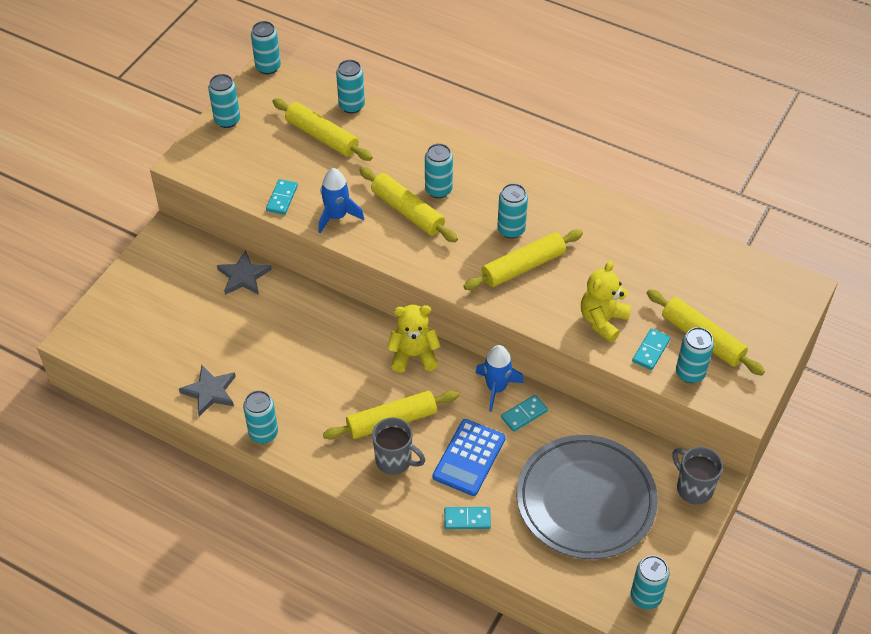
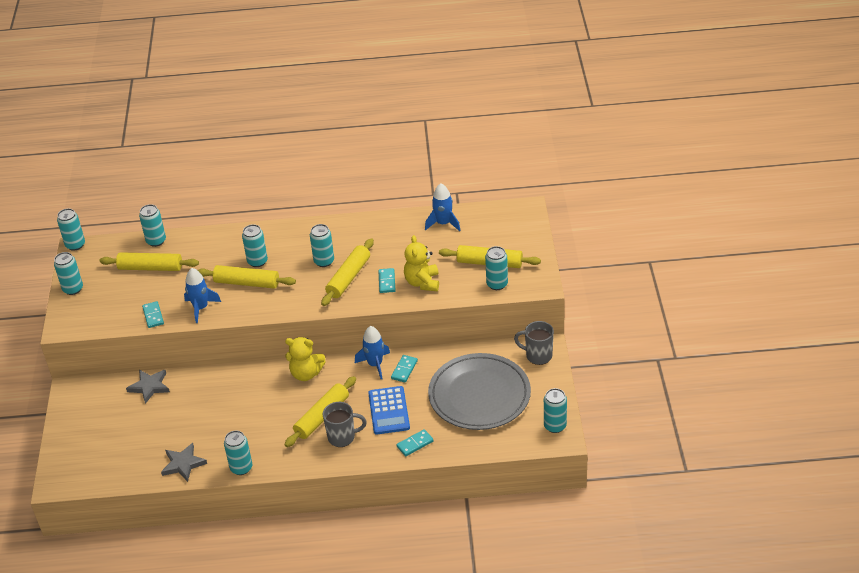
camera: 30 degrees left, 10 degrees down
(413, 355) = (306, 373): yellow teddy bear -> yellow teddy bear turned 135 degrees counterclockwise
(651, 350) = (464, 284): turquoise domino -> turquoise domino (387, 282)
(685, 254) = (443, 223): none -> blue rocket

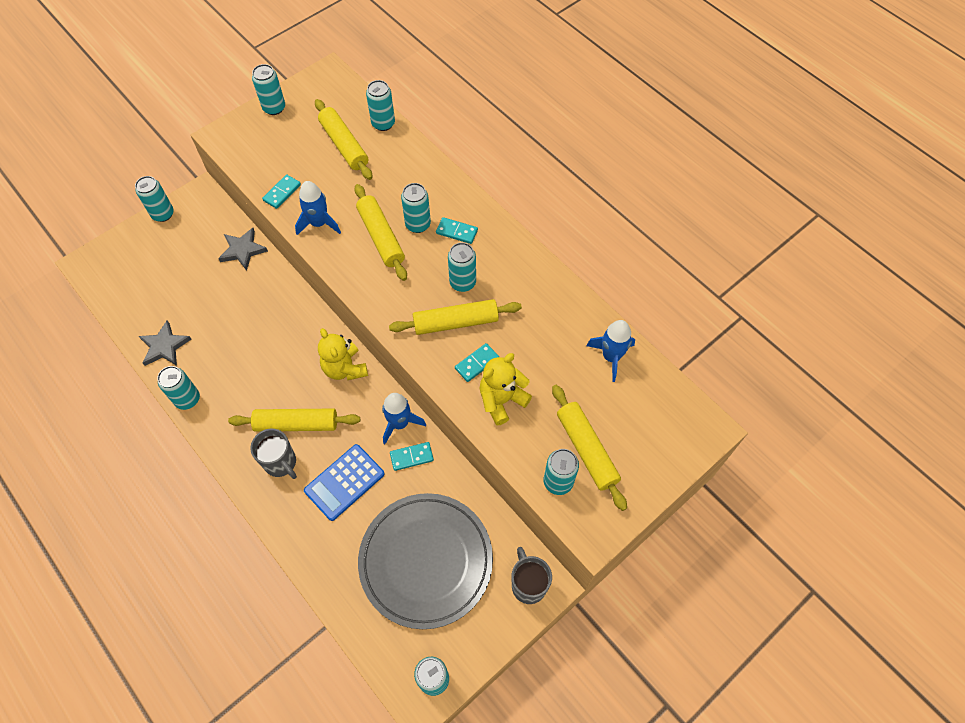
camera: 50 degrees right, 20 degrees up
(75, 245) = (332, 69): turquoise can -> turquoise can (163, 214)
(415, 444) = (314, 541): turquoise domino -> turquoise domino (457, 232)

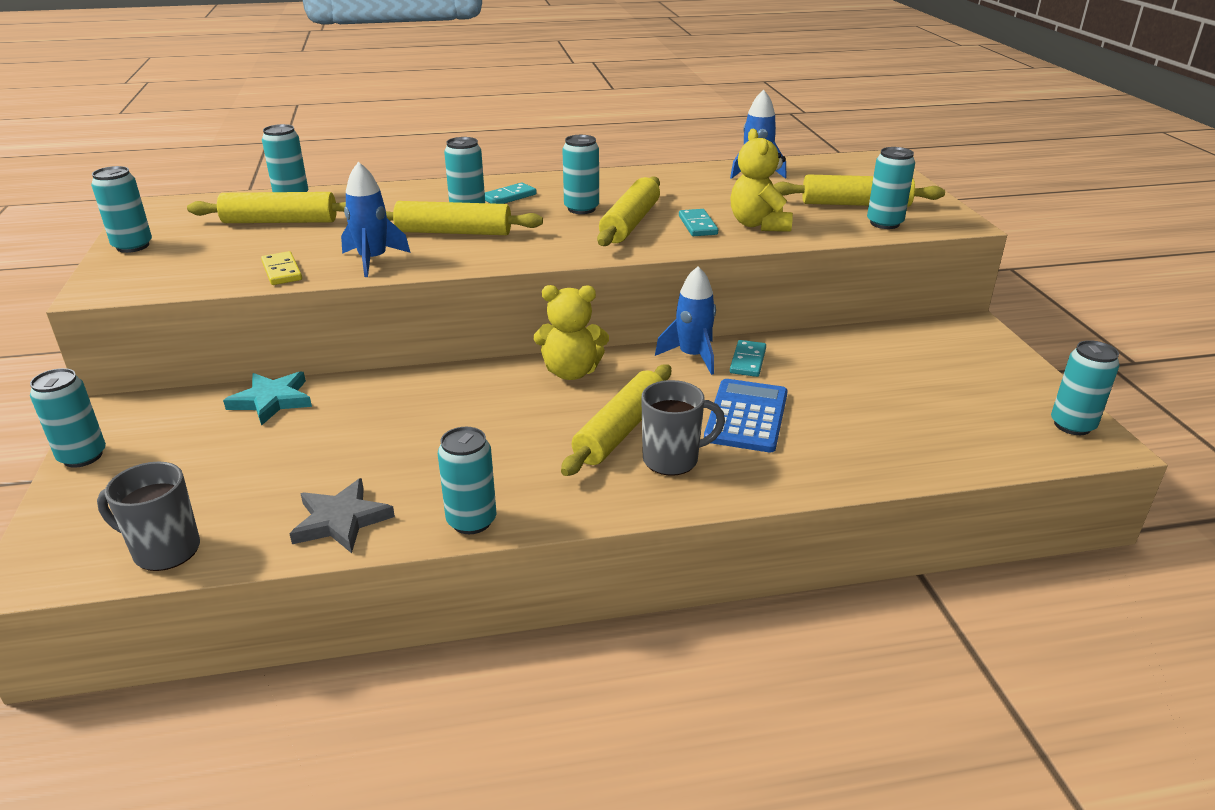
camera: 60 degrees left, 30 degrees down
(243, 250) = (272, 400): grey star -> turquoise star
(282, 193) = (282, 271): turquoise domino -> yellow domino
(344, 482) = (746, 416): blue calculator -> blue calculator turned 150 degrees counterclockwise
(426, 561) = (902, 389): grey plate -> none
(528, 584) = (967, 336): grey mug -> grey mug (165, 550)

